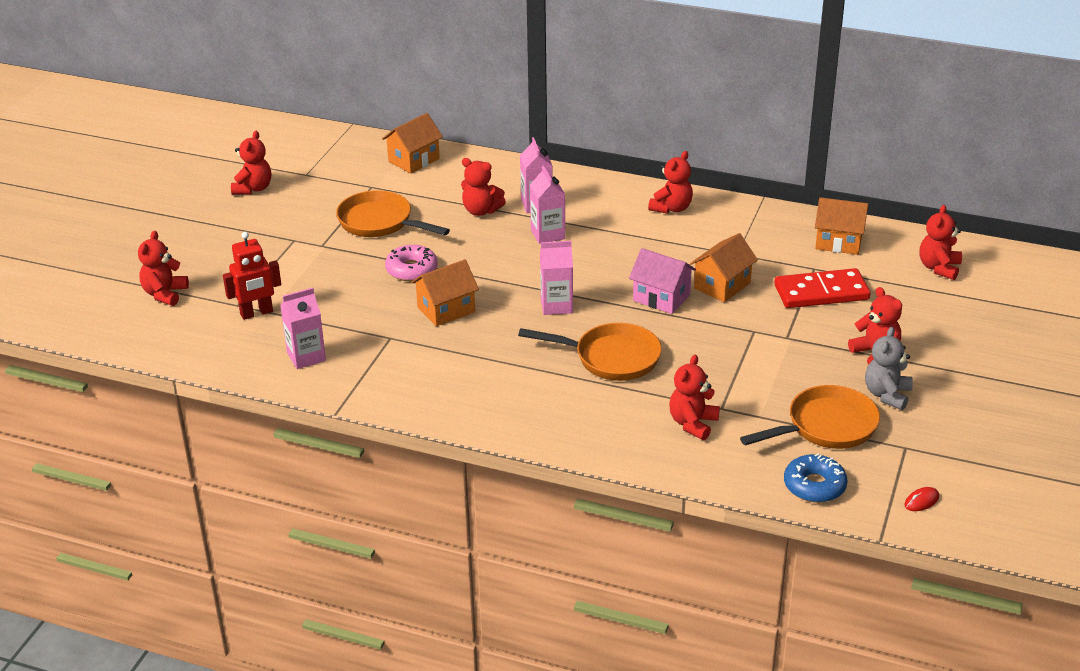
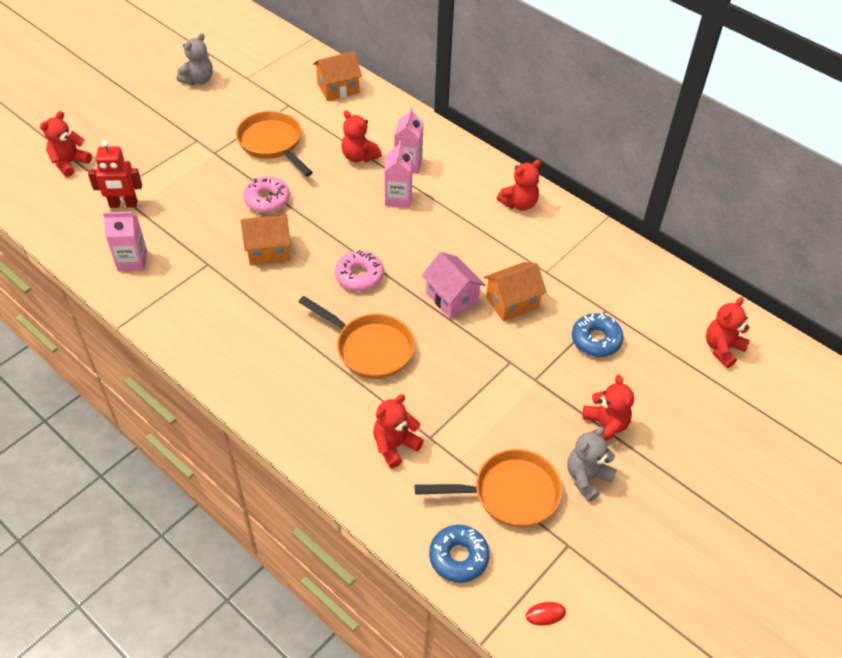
camera: 20 degrees right, 15 degrees up
(253, 189) = (198, 80): red teddy bear -> grey teddy bear
(556, 305) = (359, 276): pink carton -> pink donut
(821, 292) = (596, 340): red domino -> blue donut
(838, 242) = (645, 288): orange house -> none

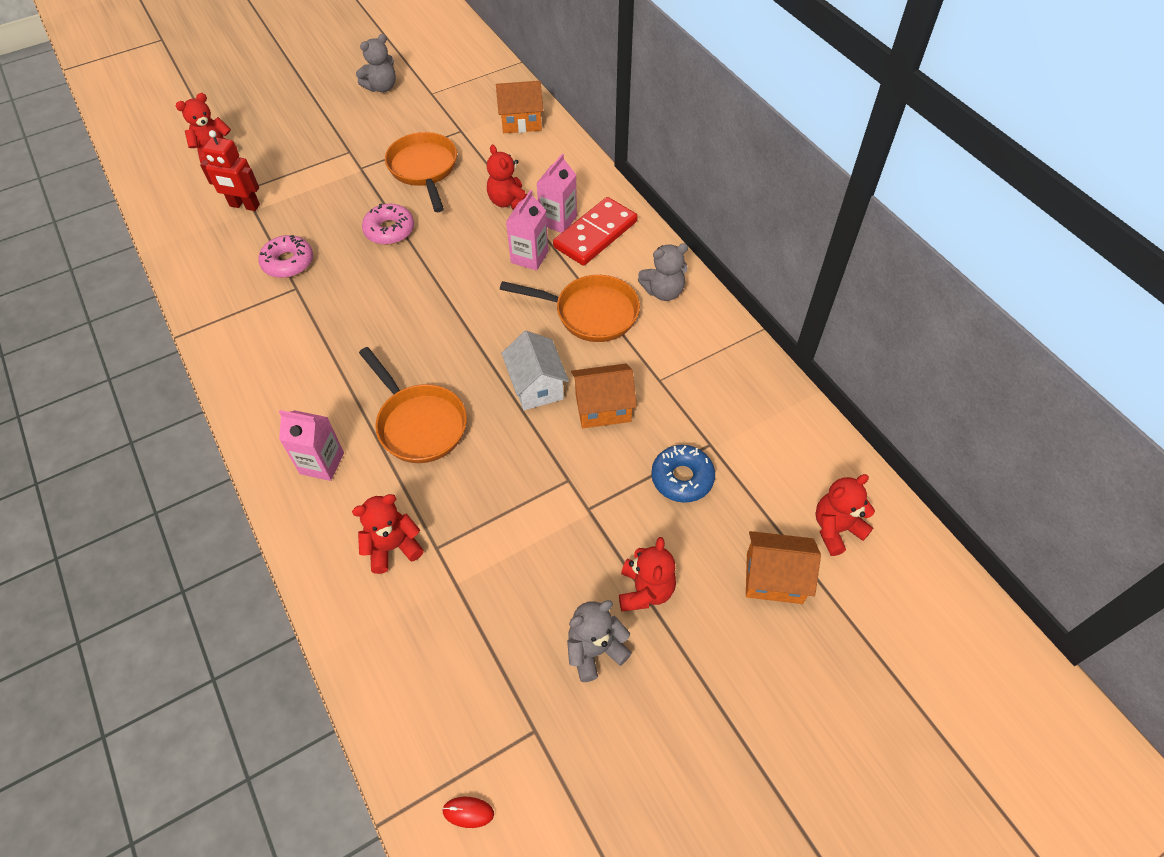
camera: 20 degrees right, 5 degrees up
(132, 261) = (223, 268): pink carton -> pink carton (322, 463)
(268, 250) = (364, 286): orange house -> orange house (774, 578)
(359, 276) = (446, 337): pink donut -> pink donut (288, 262)
(444, 169) = (595, 234): none -> red domino
(452, 298) = (536, 386): pink house -> white house
(458, 557) = (401, 706): blue donut -> none
(509, 493) = (494, 643): orange pan -> orange pan (590, 313)
(519, 203) = (663, 291): red teddy bear -> grey teddy bear

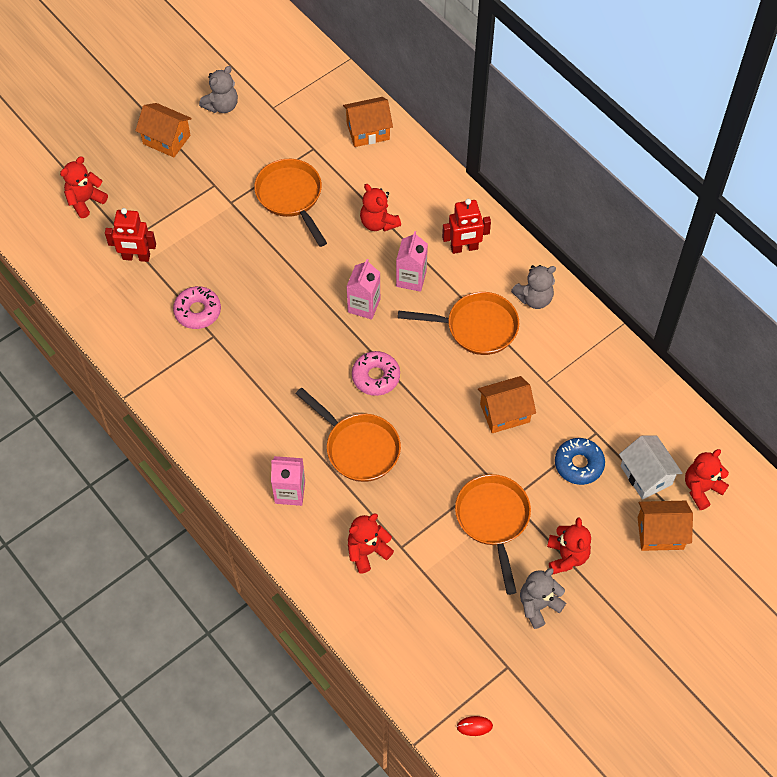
camera: 10 degrees left, 5 degrees up
(316, 109) = (166, 139): none -> orange house
(389, 230) = (278, 266): pink donut -> pink donut (376, 377)
(536, 386) = (446, 401): white house -> white house (646, 475)
(558, 220) = (427, 237): pink carton -> pink carton (364, 305)
(560, 531) = (493, 520): none -> orange pan
(595, 234) = (464, 248): red domino -> red robot

